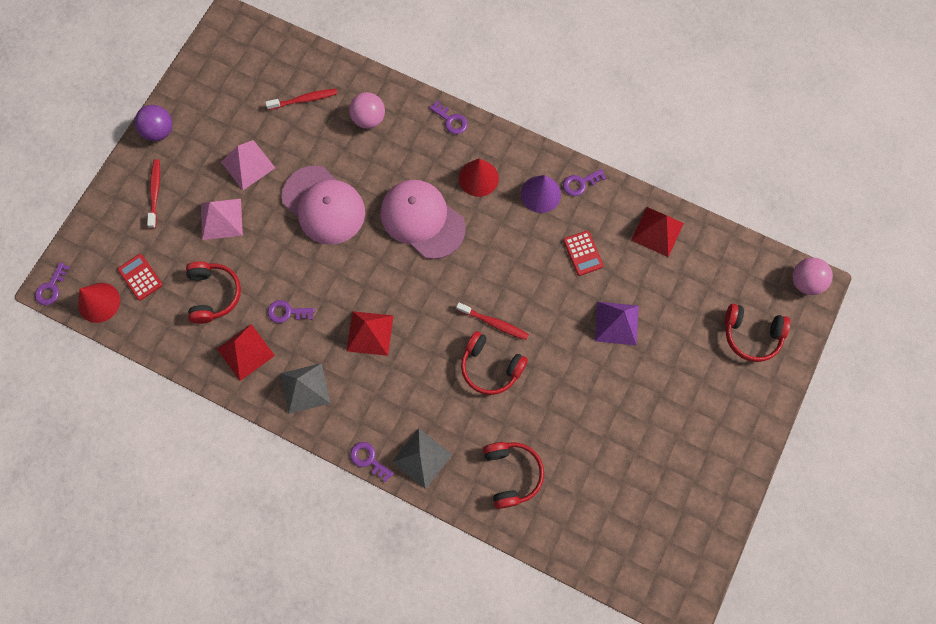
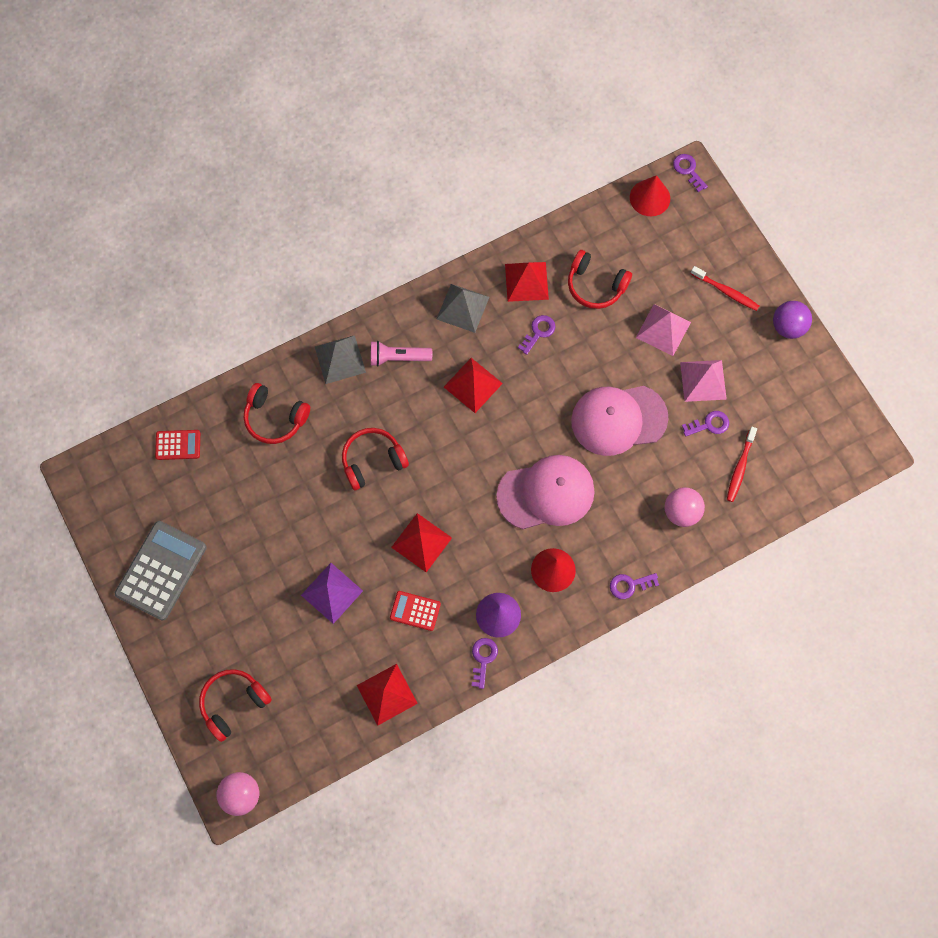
camera: 125 degrees right, 0 degrees up
(140, 277) = (651, 239): red calculator -> red calculator (178, 445)
(368, 459) = (369, 320): purple key -> purple key (709, 424)
(387, 410) = (398, 358): none -> pink flashlight
(494, 323) = (408, 489): red toothbrush -> none
(528, 284) = (421, 542): none -> red pyramid
(702, 469) = (161, 570): none -> grey calculator

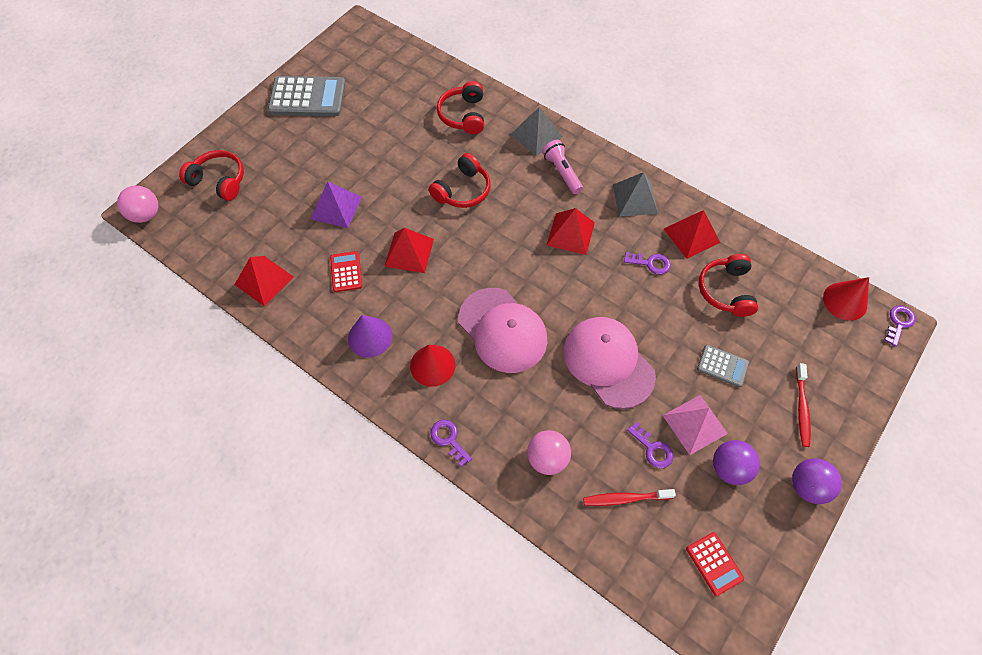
camera: 65 degrees right, 10 degrees down
(178, 445) = (410, 68): red calculator -> red calculator (714, 563)
(372, 461) = (463, 190): red headphones -> red headphones turned 90 degrees clockwise
(483, 659) = (324, 341): purple key -> none
(663, 330) = (722, 366): pink pyramid -> grey calculator
(749, 375) = (729, 468): none -> purple ball

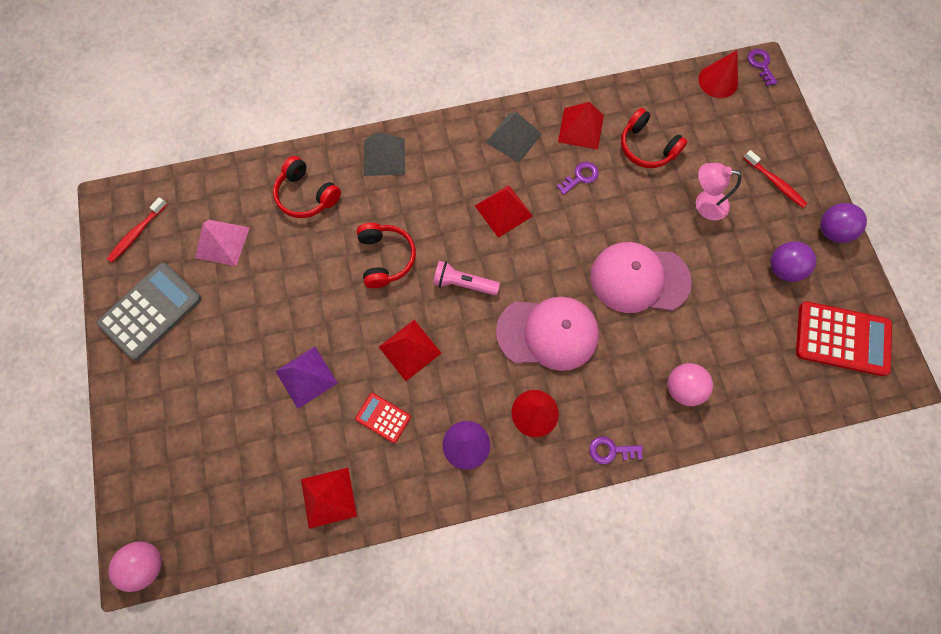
camera: 50 degrees left, 10 degrees up
(219, 181) = (173, 463): red headphones -> none
(562, 172) = (439, 168): pink flashlight -> pink flashlight (463, 283)
(625, 498) = (754, 358): red toothbrush -> red toothbrush (137, 233)
(653, 449) = (731, 307): purple key -> none
(695, 424) = (734, 262): pink pyramid -> pink pyramid (222, 242)
(714, 563) = (842, 339): red calculator -> red calculator, size x1.93
(722, 366) = (704, 204): grey calculator -> pink lamp

